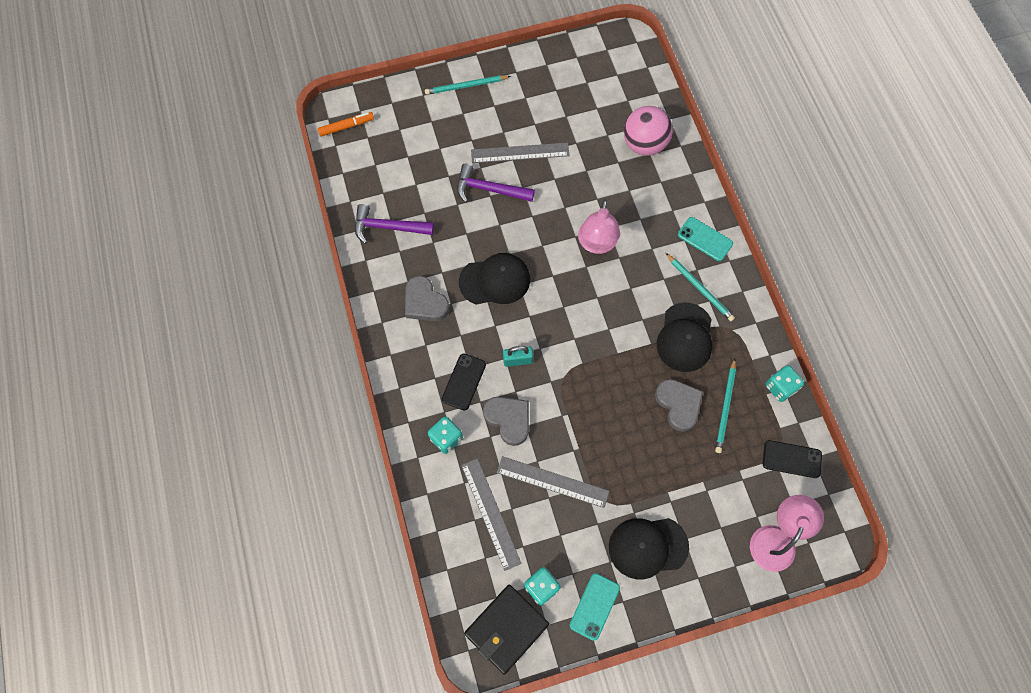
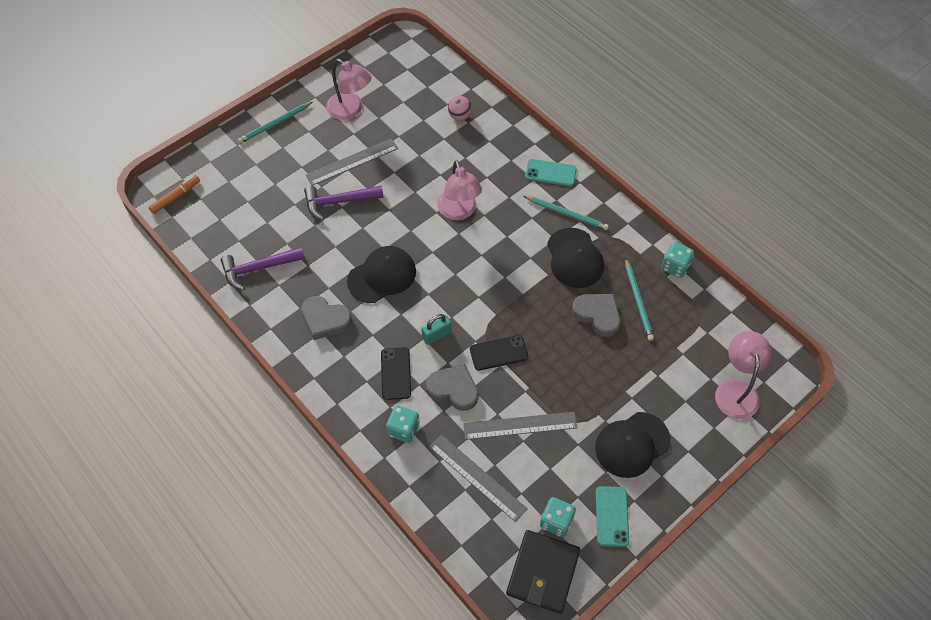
camera: 25 degrees left, 10 degrees down
(542, 98) = (350, 110): none -> pink lamp
(644, 144) = (460, 116): pink ball -> pink ball, size x0.53
(791, 459) = (714, 320): black phone -> black phone (498, 353)

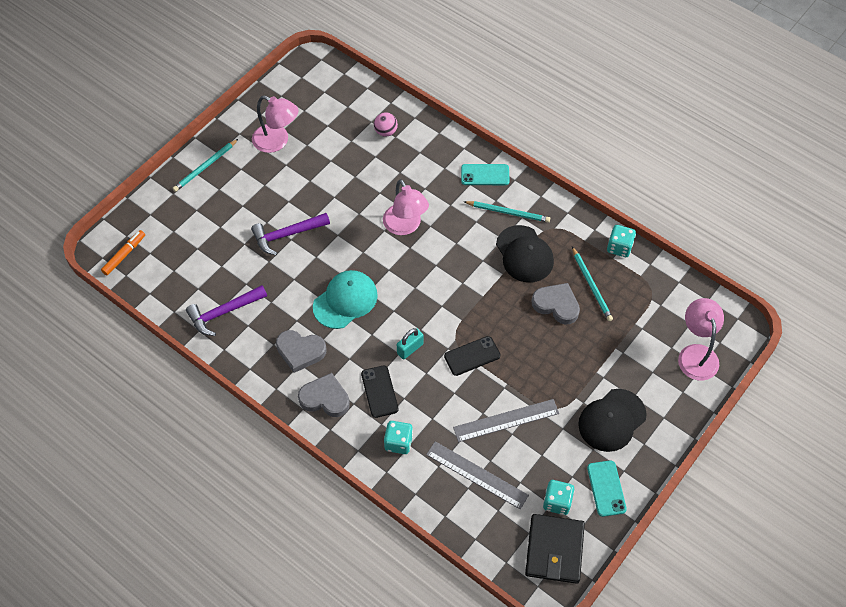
camera: 10 degrees left, 0 degrees up
(352, 162) = (291, 193): grey ruler -> none
(382, 276) = (345, 300): black cap -> turquoise cap
(453, 389) = (437, 397): grey heart -> grey heart (325, 398)

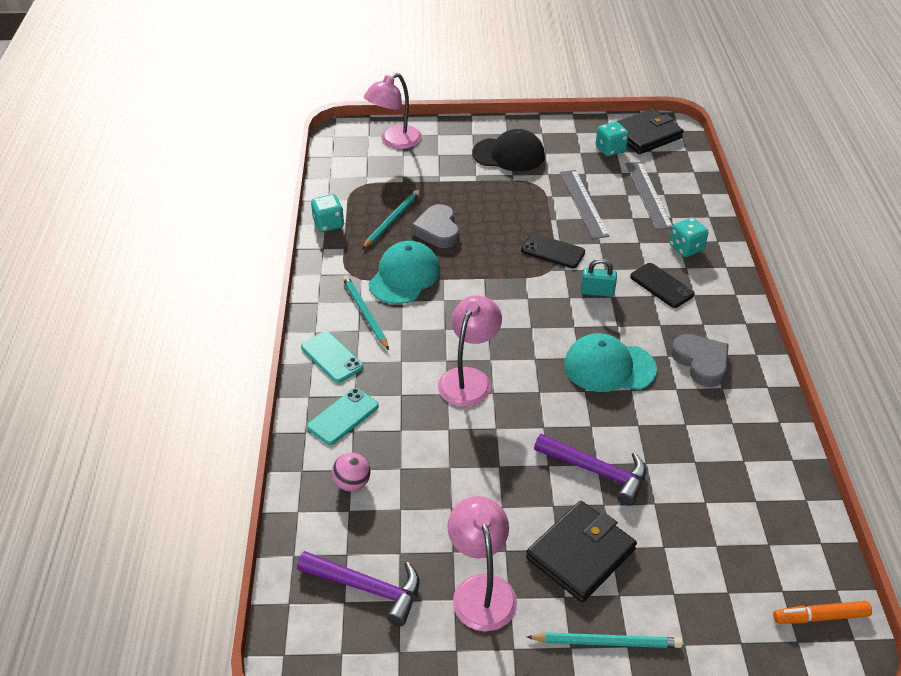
camera: 130 degrees left, 15 degrees down
(223, 313) = (748, 454): purple hammer -> purple hammer (367, 588)
(253, 191) = (580, 554): none -> black wallet
(325, 398) = (716, 315): grey heart -> none
(379, 391) = (661, 286): black phone -> black phone turned 75 degrees counterclockwise
(506, 420) = (583, 203): grey ruler -> grey ruler turned 45 degrees clockwise
(524, 254) = (404, 276): black cap -> turquoise cap
(606, 488) = (567, 134): turquoise phone -> turquoise phone (343, 416)

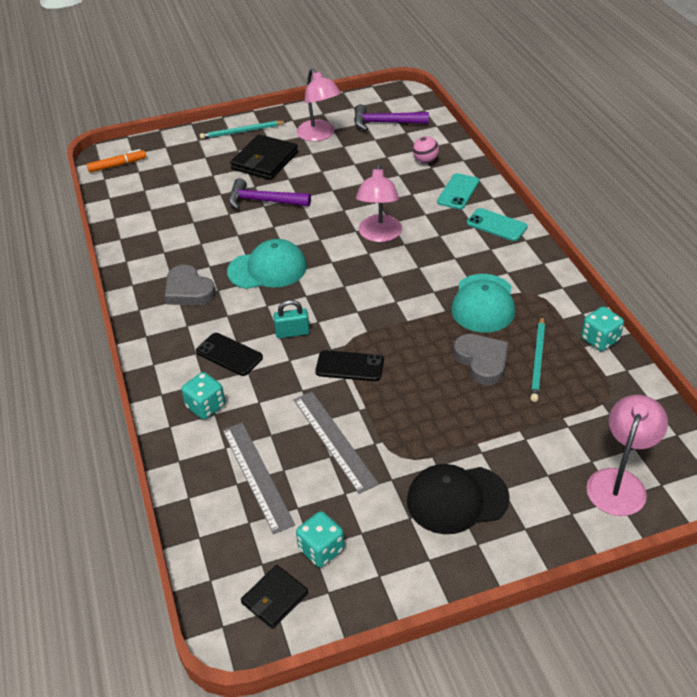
camera: 165 degrees right, 0 degrees up
(365, 313) = (495, 263): turquoise pencil -> none
(645, 135) = (275, 598): black wallet -> black wallet, size x0.59

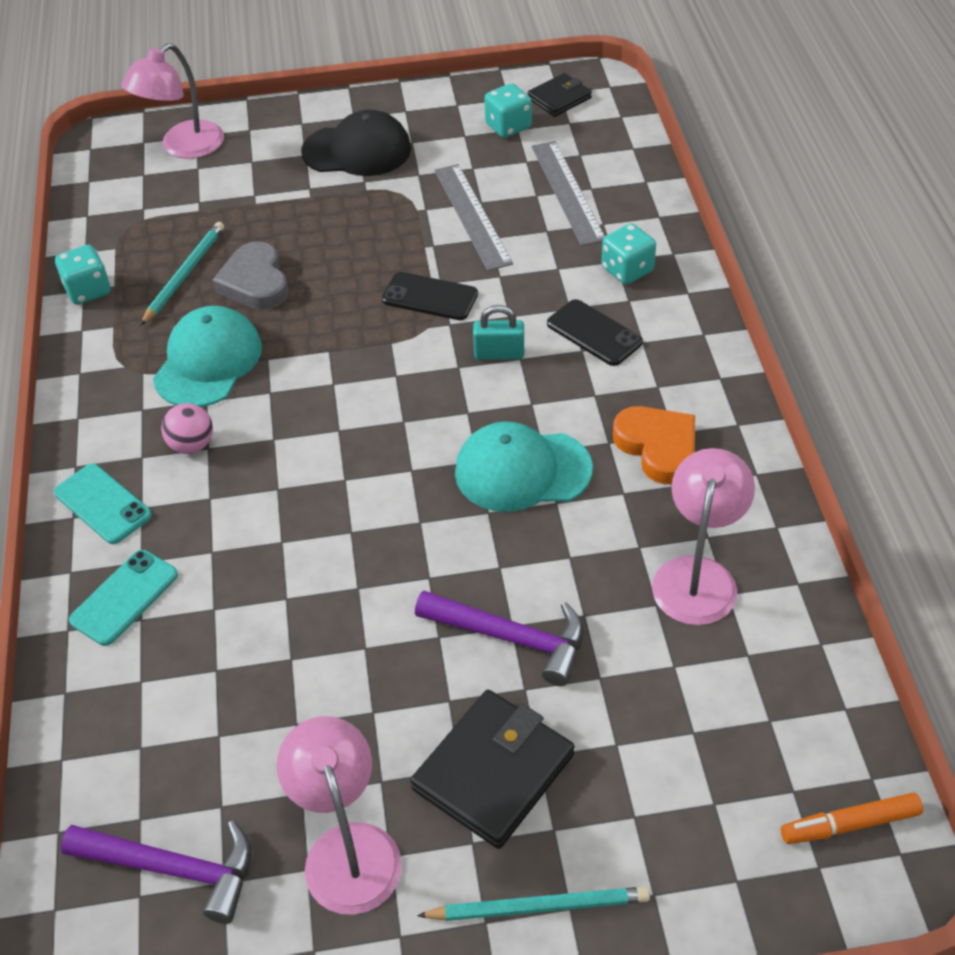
camera: 170 degrees left, 5 degrees up
(188, 290) = (658, 447): grey heart -> orange heart
(379, 235) = (313, 514): pink lamp -> pink lamp (697, 575)
(425, 161) = (143, 703): pink ball -> pink ball (192, 445)

